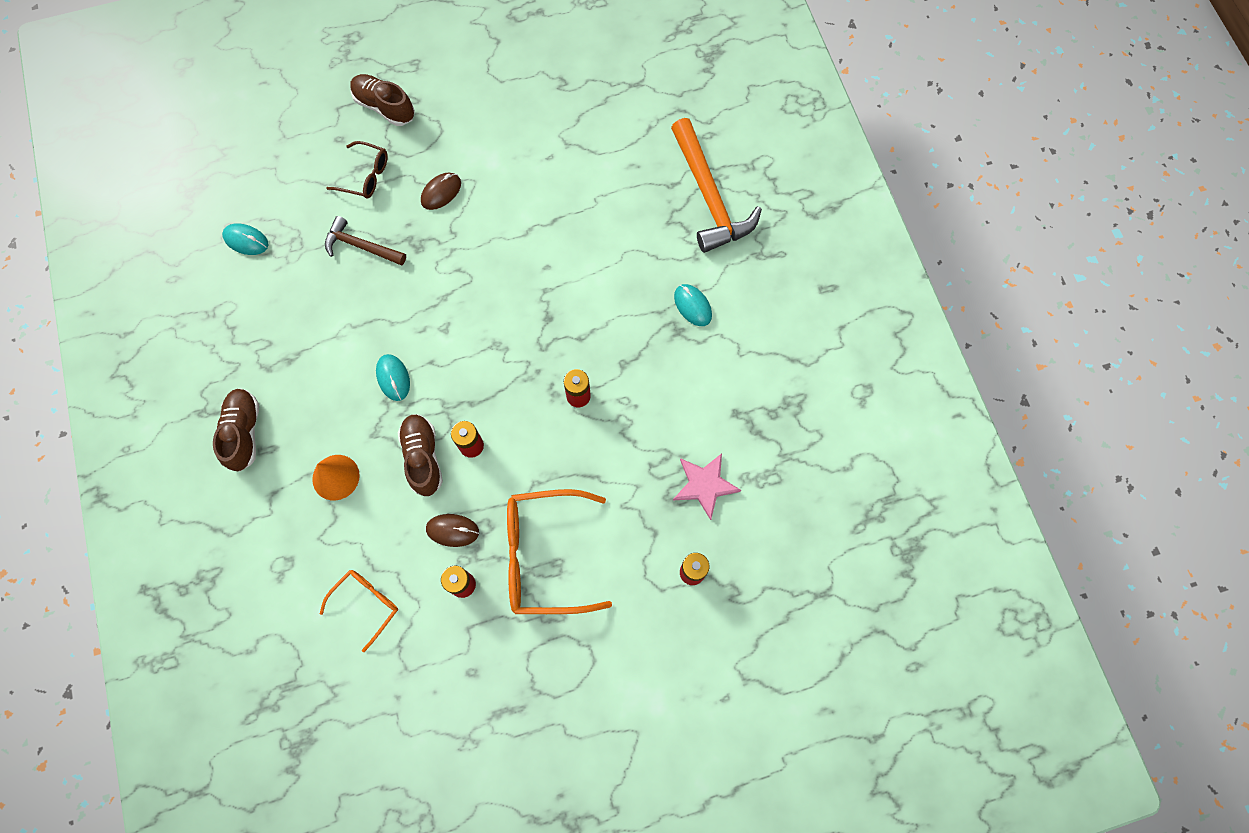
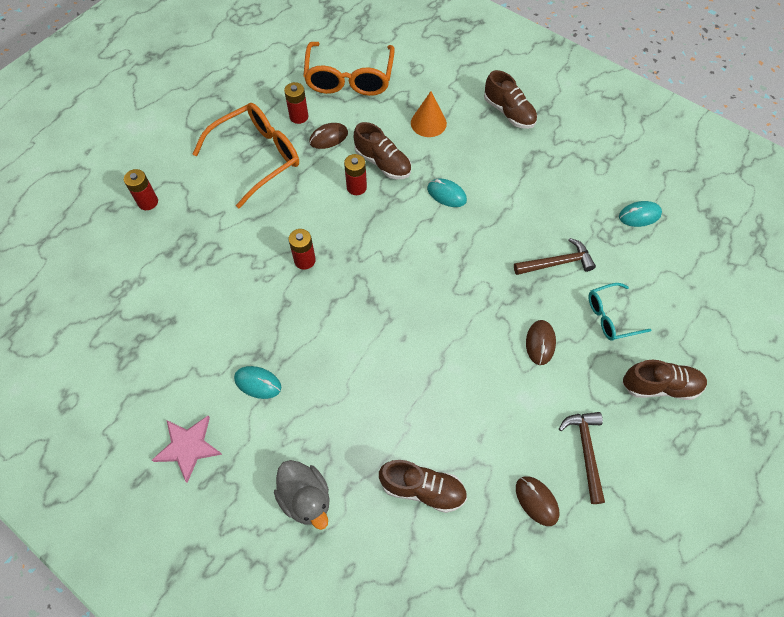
camera: 145 degrees right, 10 degrees down
(365, 176) = (610, 317): brown glasses -> turquoise glasses
(366, 604) = (349, 79): orange glasses -> orange glasses, size x1.83
(482, 102) = (586, 451): none -> brown hammer
(546, 95) = (536, 501): none -> brown mouse
(619, 151) = (423, 489): none -> brown shoe
(704, 485) = (169, 258): pink star -> pink star (188, 447)
(709, 197) = (306, 498): orange hammer -> grey duck

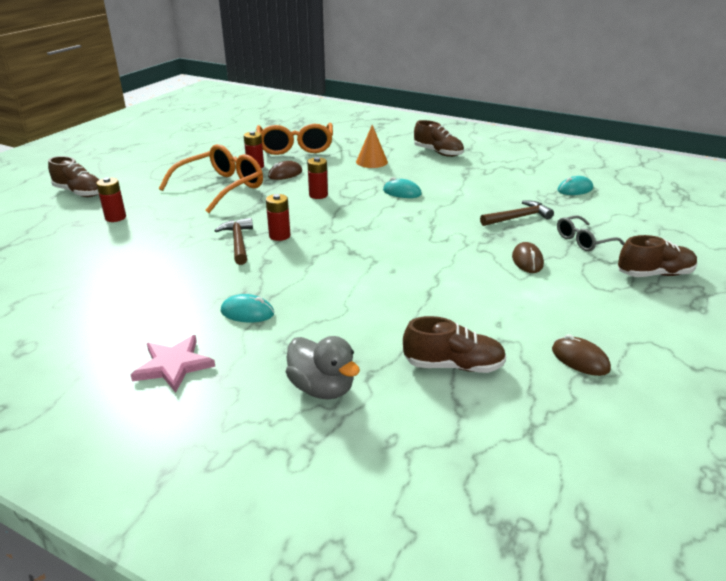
camera: 10 degrees left, 30 degrees down
(383, 163) = (338, 182): brown shoe -> brown shoe (79, 193)
(586, 451) = (610, 320): brown hammer -> brown hammer (238, 242)
(610, 317) = (583, 241): turquoise glasses -> grey glasses

